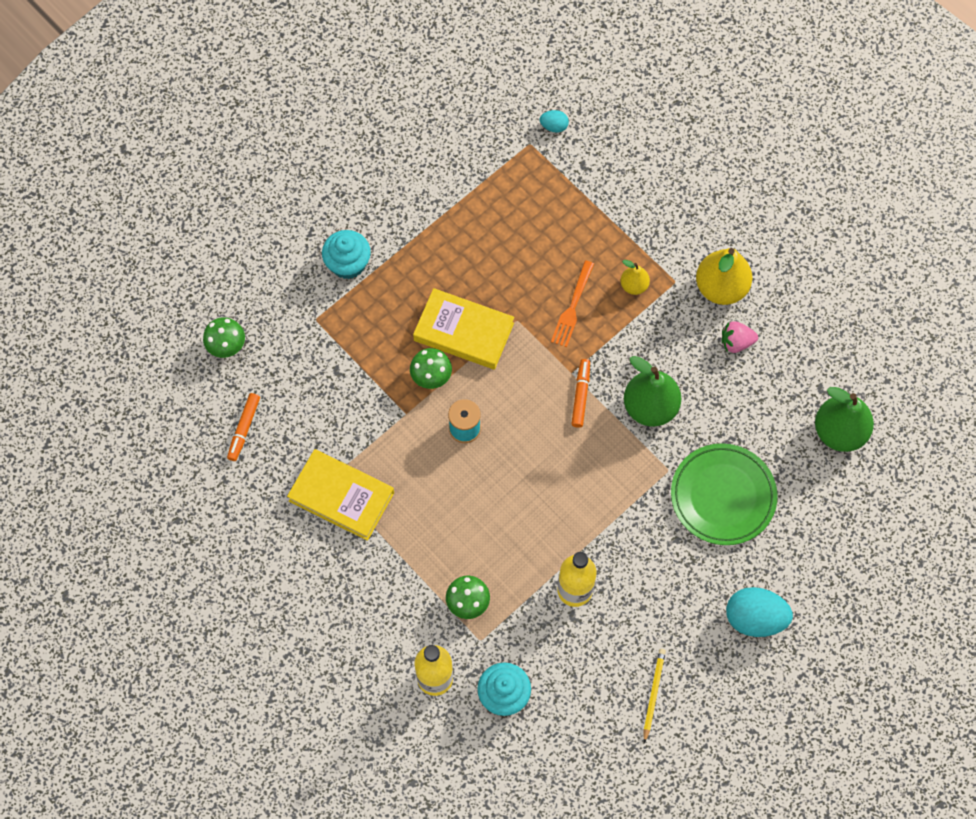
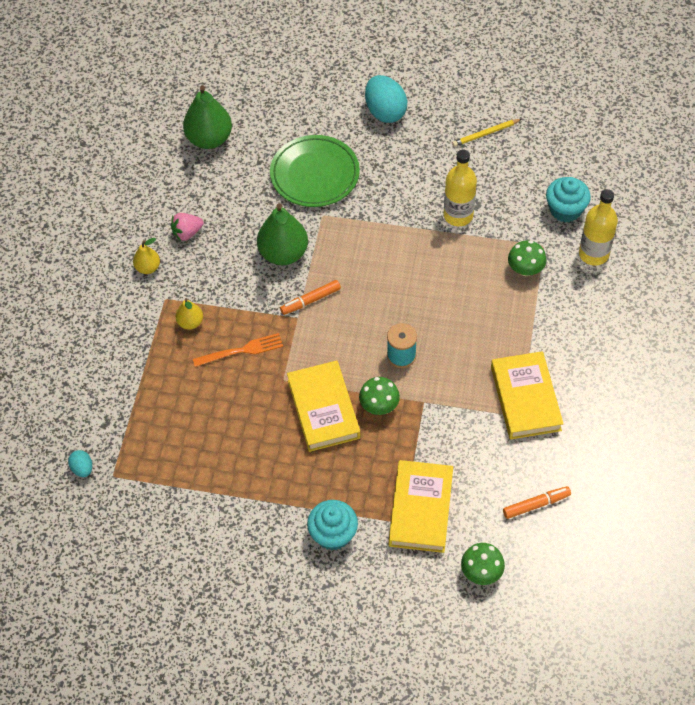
camera: 125 degrees left, 10 degrees down
(314, 341) = (421, 509): none -> yellow book
(721, 288) = (148, 268): yellow pear -> yellow pear, size x0.53
(736, 342) = (187, 233): pink strawberry -> pink strawberry turned 105 degrees clockwise

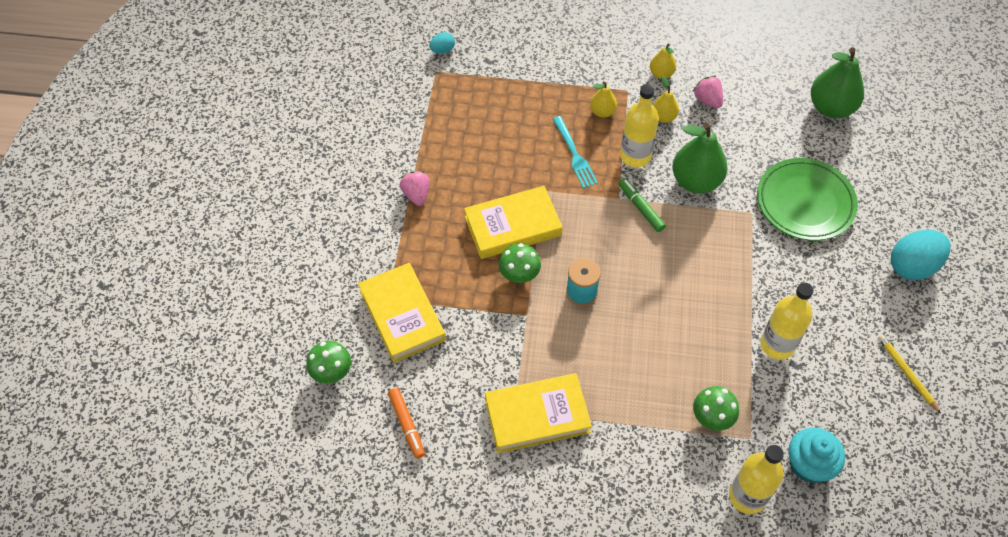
camera: 85 degrees right, 0 degrees up
(203, 271) = (663, 117): none -> yellow pear
(241, 350) = (574, 154): orange fork -> turquoise fork
(249, 299) = (635, 156): none -> yellow bottle
(278, 496) = (416, 194): none -> pink strawberry
(311, 300) = (641, 208): orange marker -> green marker
(333, 534) = (376, 241): turquoise cupcake -> none
(421, 509) = (402, 315): yellow book -> yellow book turned 60 degrees clockwise

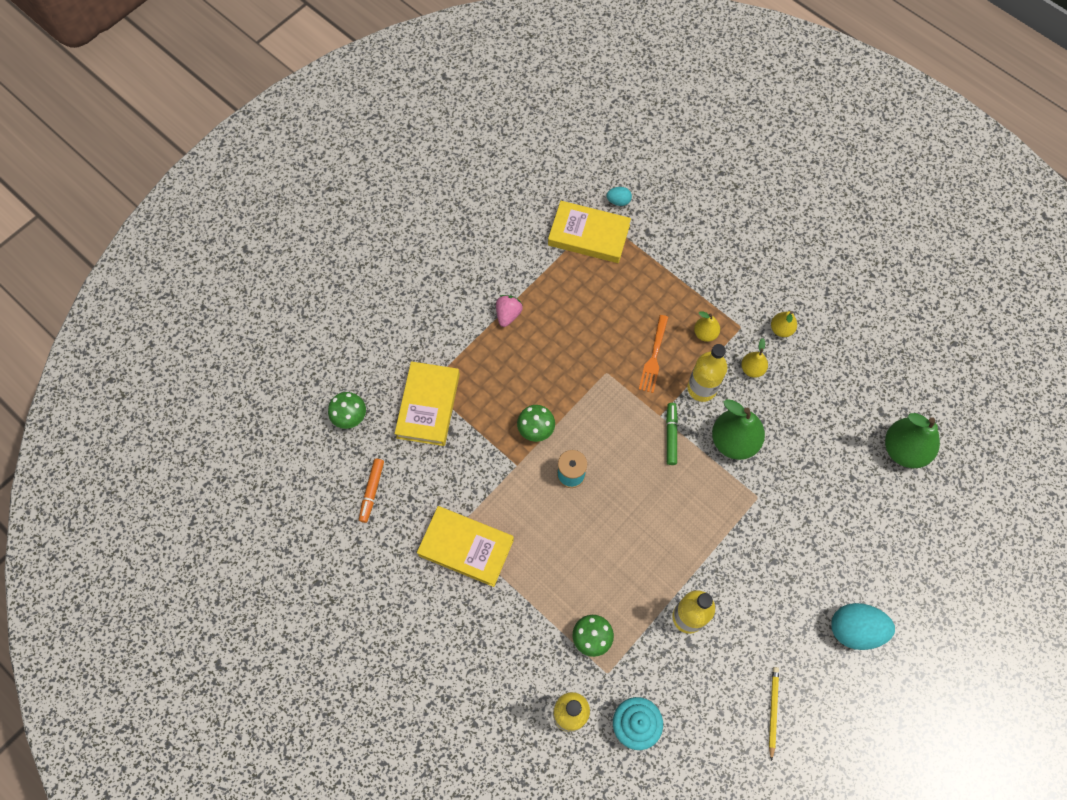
camera: 35 degrees right, 10 degrees up
(513, 226) = (560, 386): yellow book -> yellow book (589, 235)
(574, 154) = (654, 356): turquoise fork -> orange fork
(707, 100) = (801, 376): pink strawberry -> none
(805, 202) = (809, 517): green plate -> none

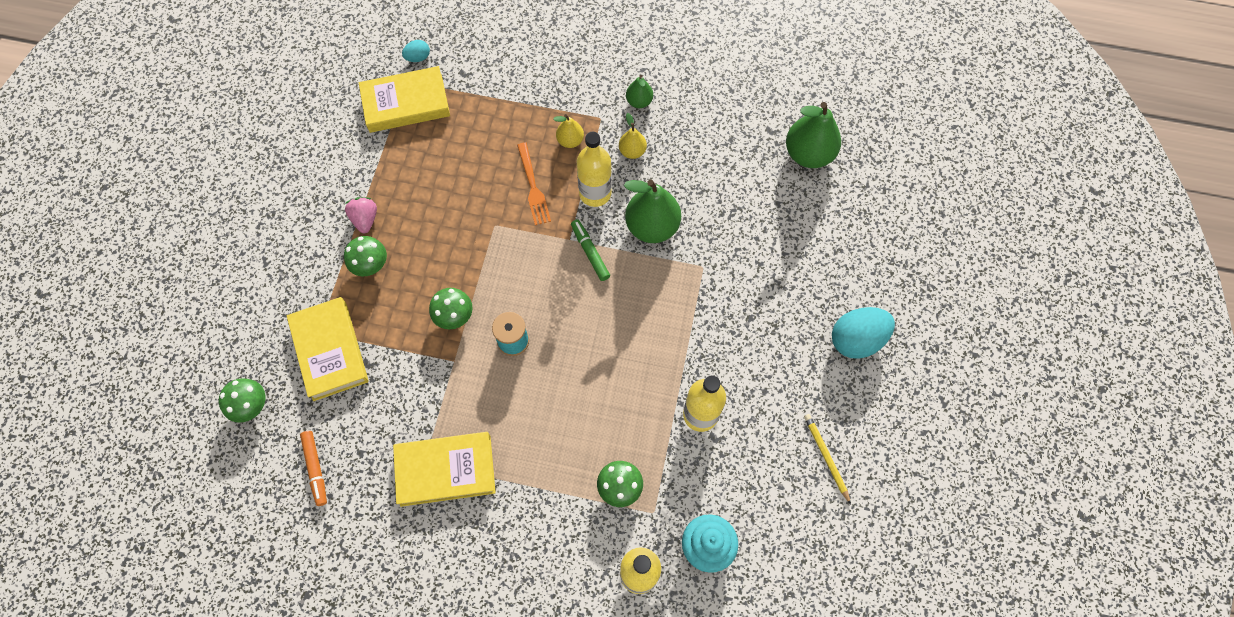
camera: 30 degrees left, 0 degrees up
(493, 353) = (370, 264): none -> green mushroom
(781, 329) = (639, 101): yellow pear -> green pear

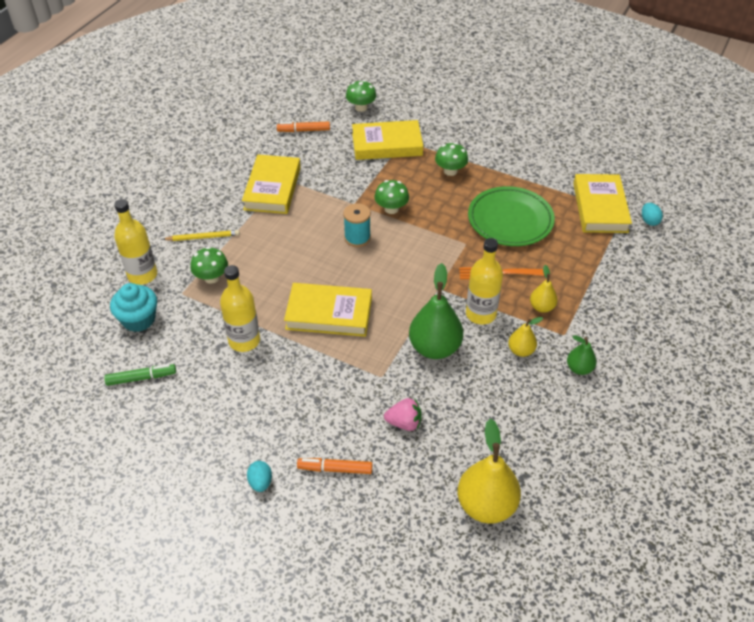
camera: 105 degrees right, 20 degrees down
(365, 219) = (491, 172): pink strawberry -> pink strawberry (404, 423)
(446, 187) = (510, 220): none -> green plate
(590, 252) = (421, 299): green marker -> green marker (141, 378)
(637, 339) = (329, 314): none -> yellow book
(808, 154) = (486, 505): green pear -> yellow pear
(819, 279) = (335, 469): none -> orange marker
(826, 457) = (163, 421): yellow pencil -> yellow pencil (203, 237)
(856, 339) = (260, 482): turquoise egg -> turquoise egg, size x0.50

